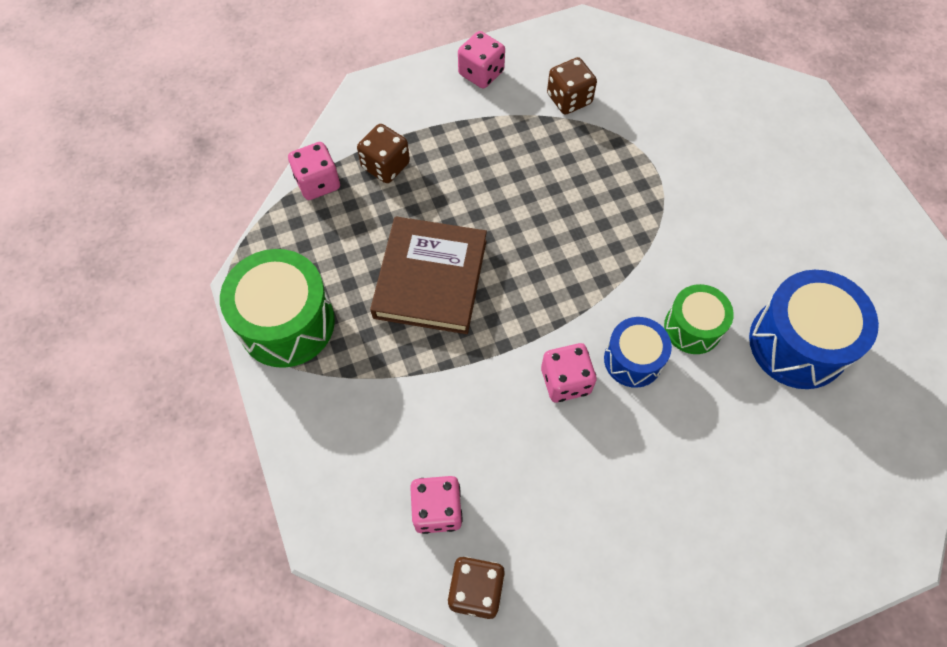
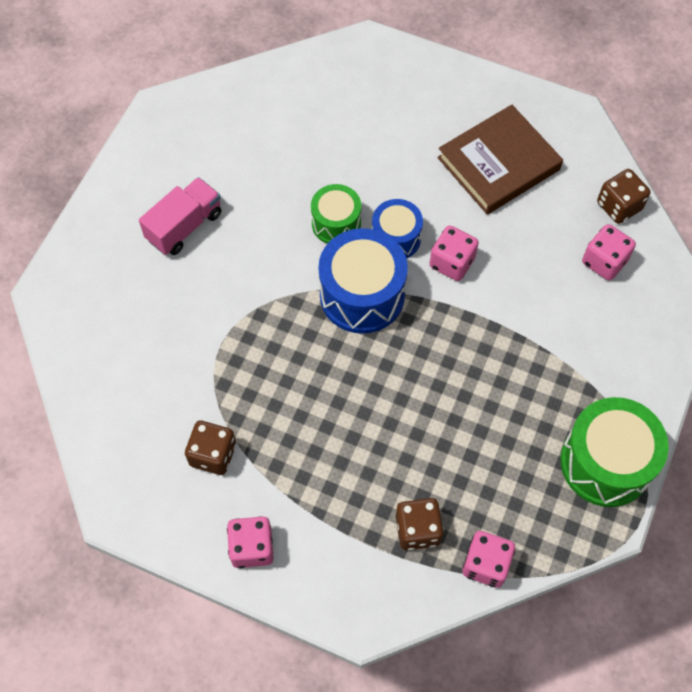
camera: 135 degrees left, 0 degrees up
(430, 278) = (472, 404): brown book -> brown book (498, 164)
(792, 219) = (184, 226): none -> pink truck
(797, 343) = (286, 162): blue drum -> blue drum (362, 295)

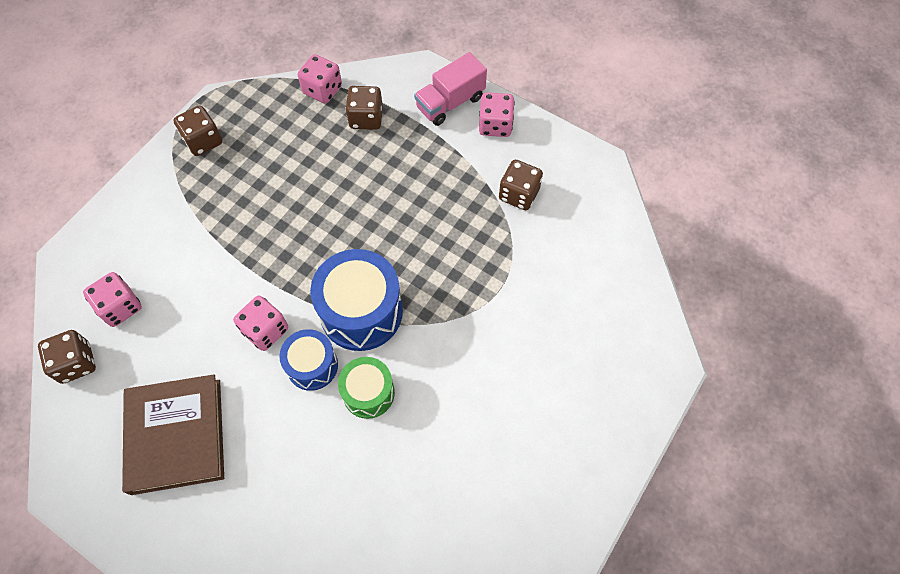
camera: 170 degrees left, 0 degrees up
(184, 226) = (527, 416): pink truck -> pink truck (450, 102)
(498, 164) = (176, 435): brown book -> brown book turned 75 degrees counterclockwise
(606, 463) = (203, 141): green drum -> brown dice

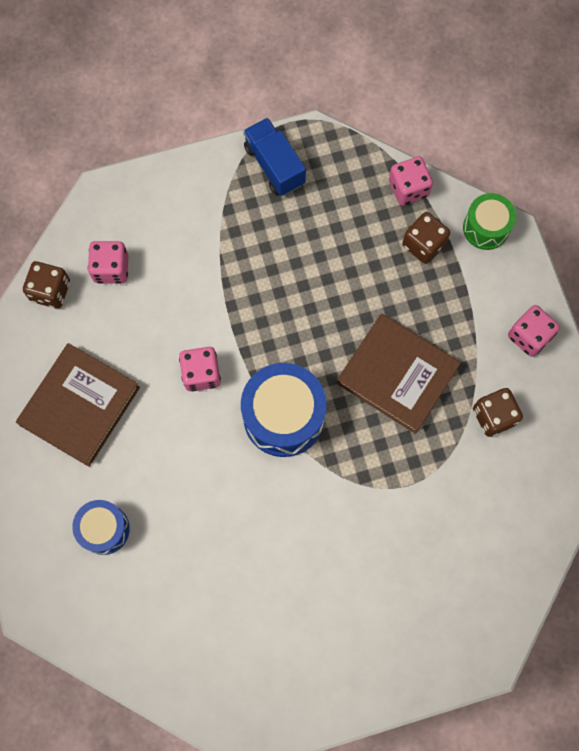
camera: 40 degrees right, 10 degrees up
(203, 141) = (274, 165): brown dice -> blue truck
(312, 365) = (214, 431): blue drum -> blue drum (104, 529)
(368, 393) = (238, 486): green drum -> green drum (486, 228)
(424, 217) = (397, 375): none -> brown book
(450, 102) = (508, 284): pink truck -> none

